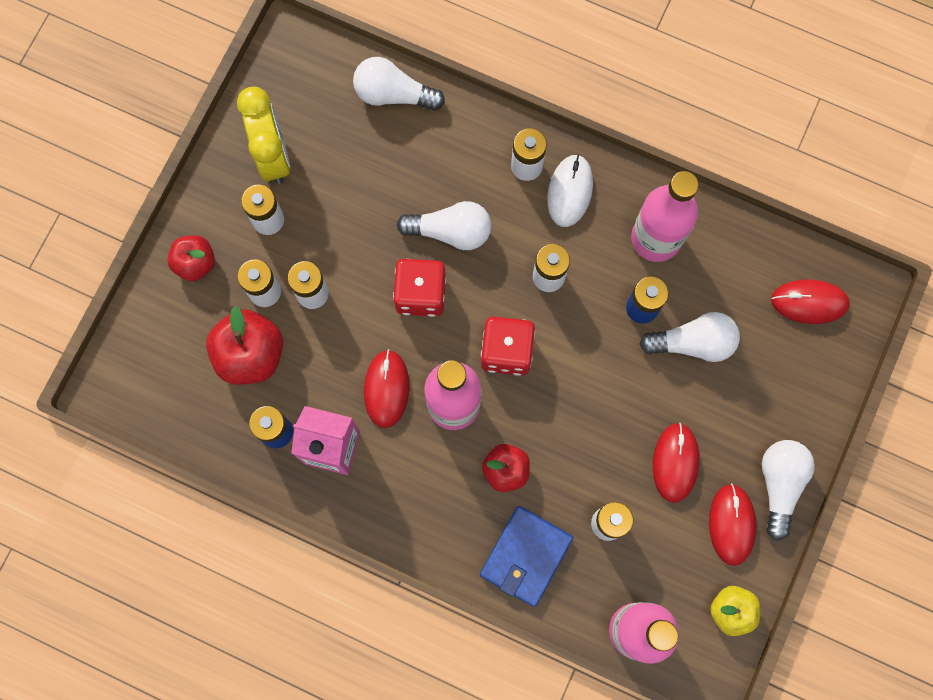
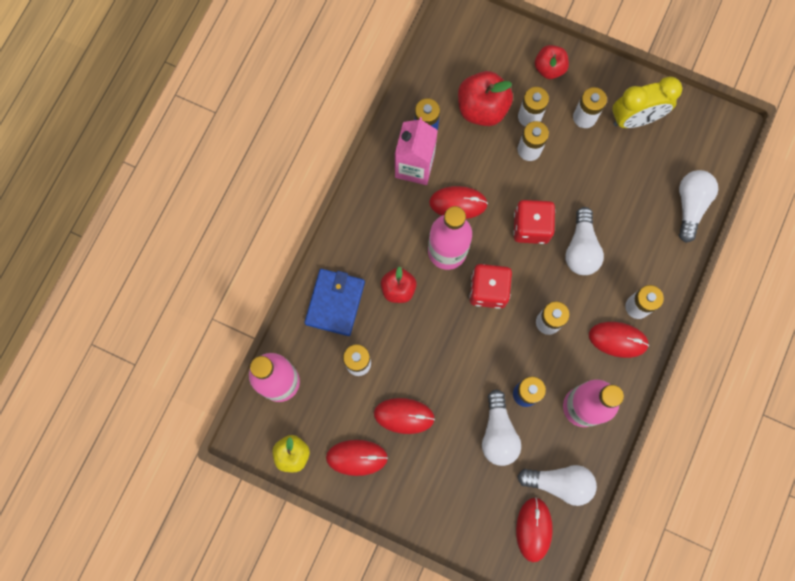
camera: 90 degrees right, 0 degrees up
(525, 556) = (335, 303): blue wallet -> blue wallet turned 75 degrees clockwise
(569, 191) = (618, 339): white mouse -> red mouse
(779, 484) = (387, 497): white light bulb -> white light bulb (559, 483)

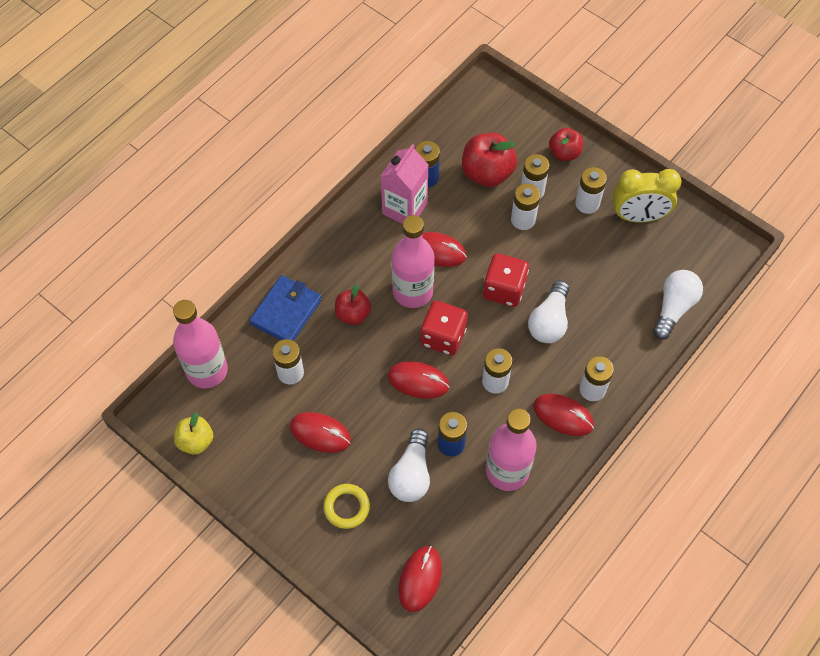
camera: 15 degrees right, 15 degrees down
(356, 457) = (259, 460): red mouse -> red mouse (418, 381)
(449, 480) = (346, 507): none -> yellow ring
(559, 483) = (461, 540): white light bulb -> none

